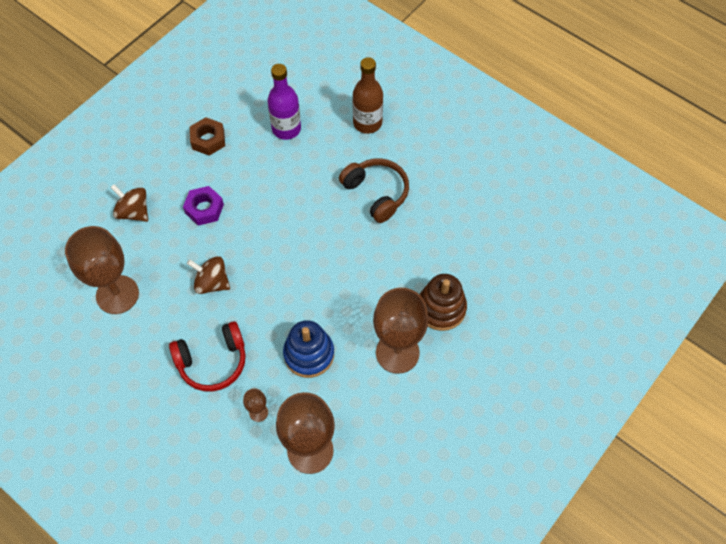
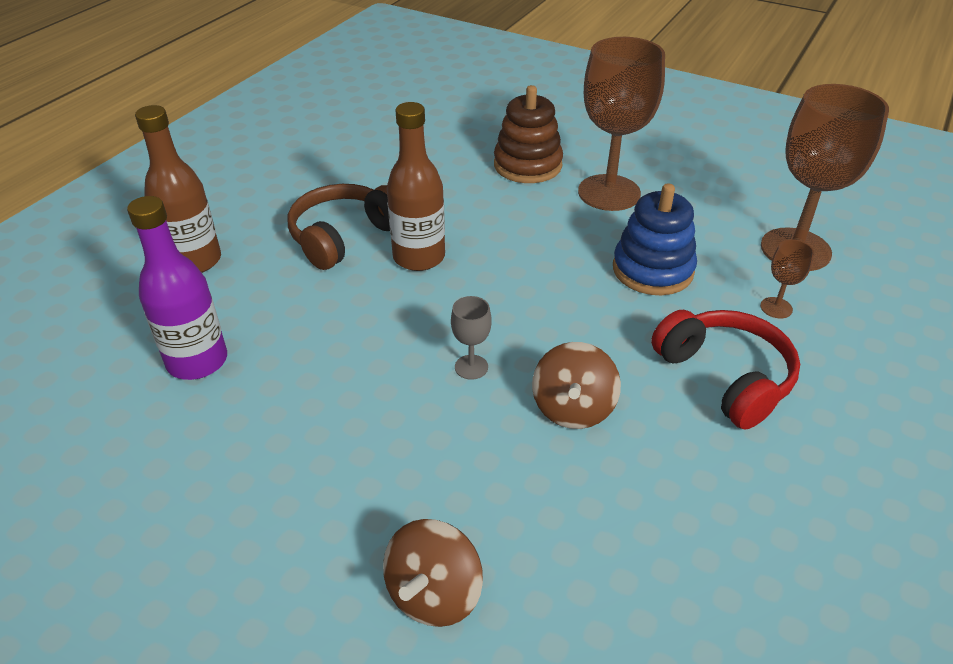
camera: 100 degrees left, 20 degrees down
(117, 294) = (660, 568): brown goblet -> none
(204, 209) = (405, 455): purple nut -> none
(208, 140) = (216, 486): brown nut -> none
(252, 243) = (471, 367): none -> grey goblet
(348, 230) = (419, 257): none -> brown bottle

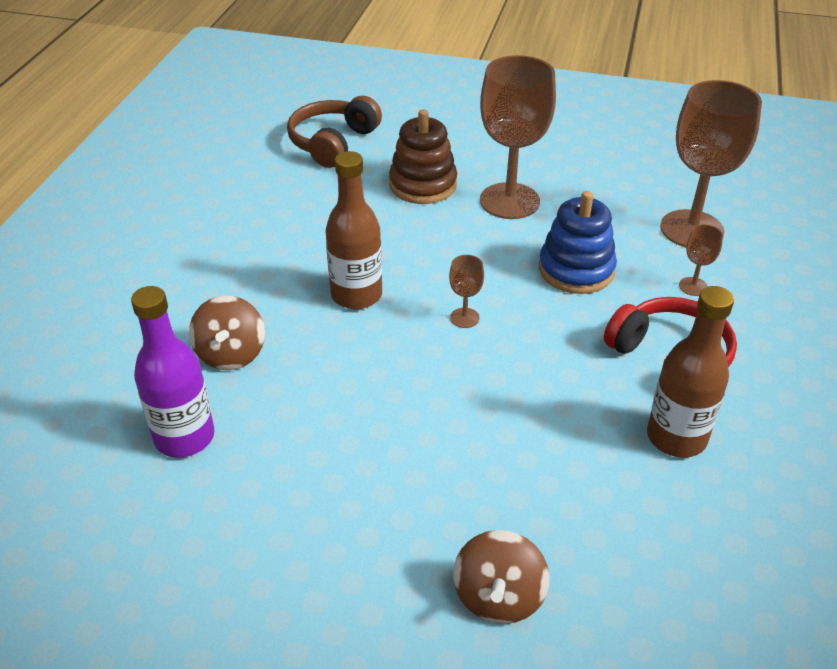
camera: 15 degrees left, 0 degrees up
(195, 261) = (132, 338): brown bottle -> brown bottle (676, 437)
(344, 236) = (274, 287): brown headphones -> brown headphones (333, 143)
(471, 367) = (449, 391): grey goblet -> none
(517, 297) = (464, 318): none -> brown goblet
(573, 408) = (554, 411): brown spinning top -> brown spinning top (231, 354)

